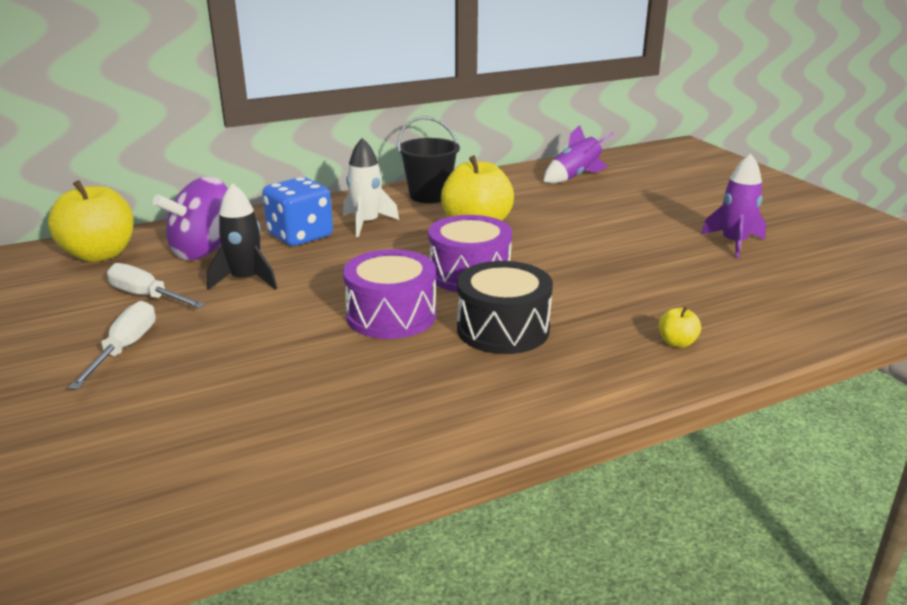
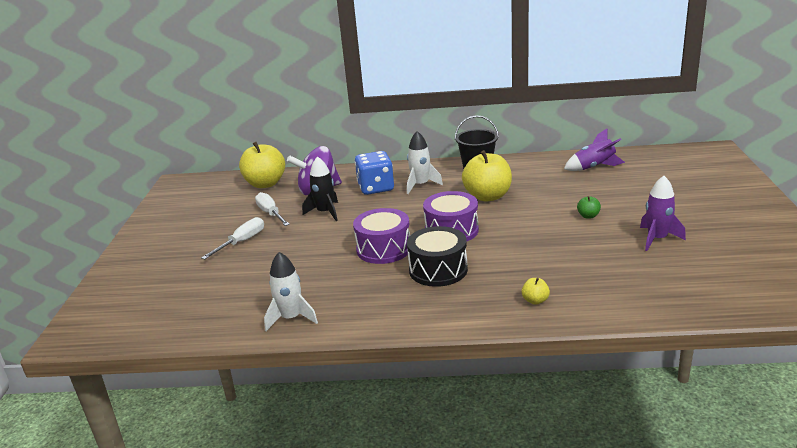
camera: 30 degrees right, 0 degrees up
(328, 455) = (291, 318): none -> white rocket
(628, 230) = (588, 216): none -> green apple

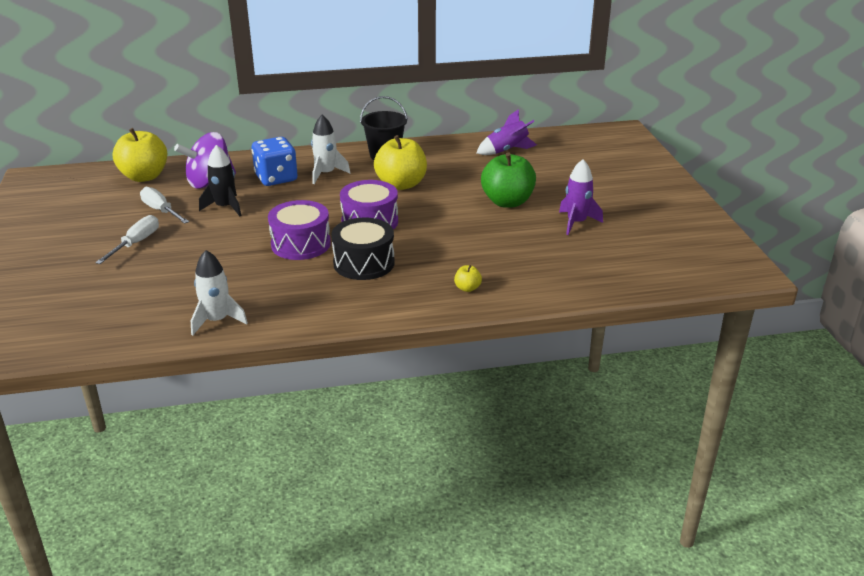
camera: 15 degrees left, 5 degrees up
(588, 216) = (507, 202): green apple -> green apple, size x2.33

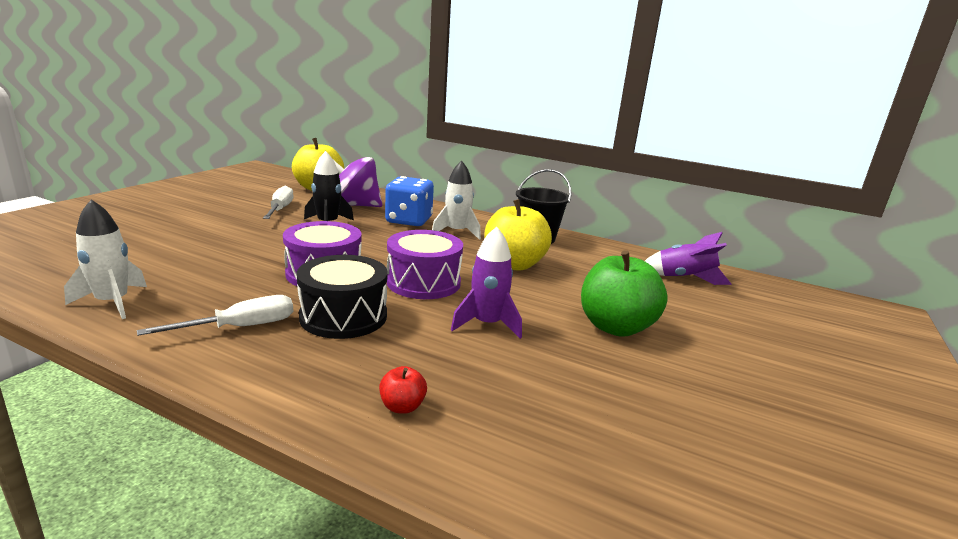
camera: 35 degrees right, 10 degrees down
(136, 243) = (213, 221): white screwdriver -> white screwdriver (240, 327)
(467, 288) = (402, 406): yellow apple -> red apple
(576, 223) = (691, 395): purple rocket -> purple rocket (487, 324)

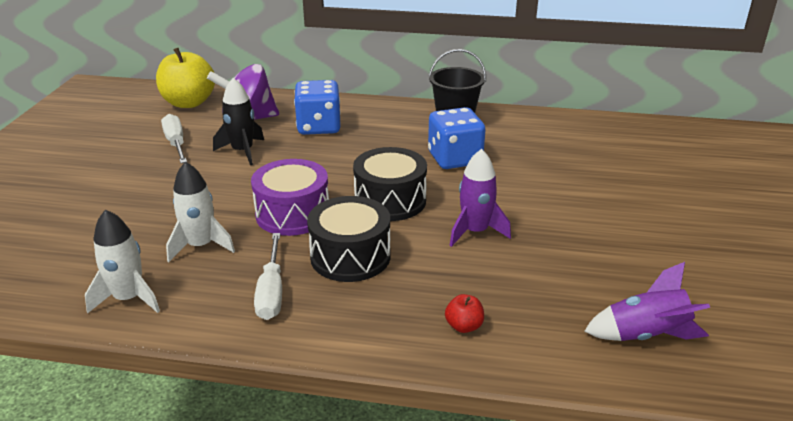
camera: 15 degrees left, 10 degrees up
(240, 327) = (271, 292): white screwdriver -> white screwdriver turned 135 degrees clockwise
(423, 282) = (390, 200): purple drum -> black drum
(456, 232) = (376, 131): white rocket -> white rocket (201, 246)
(514, 264) = (454, 159): yellow apple -> blue dice
(615, 327) = (577, 206): green apple -> none
(684, 278) = (606, 138): purple rocket -> purple rocket (645, 335)

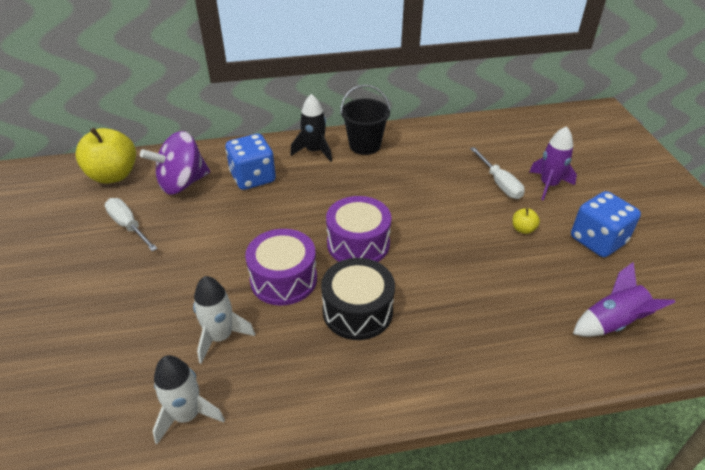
camera: 20 degrees left, 10 degrees up
(242, 151) = (198, 221): black rocket -> black rocket (314, 151)
(271, 292) = (312, 368): white screwdriver -> white screwdriver (499, 183)
(390, 200) = (358, 244): black drum -> purple drum
(454, 159) = (386, 187): blue dice -> blue dice (597, 240)
(464, 326) = (483, 355): red apple -> none
(475, 232) = (442, 258): purple rocket -> purple rocket (548, 185)
(590, 225) = (523, 229): none -> yellow apple

